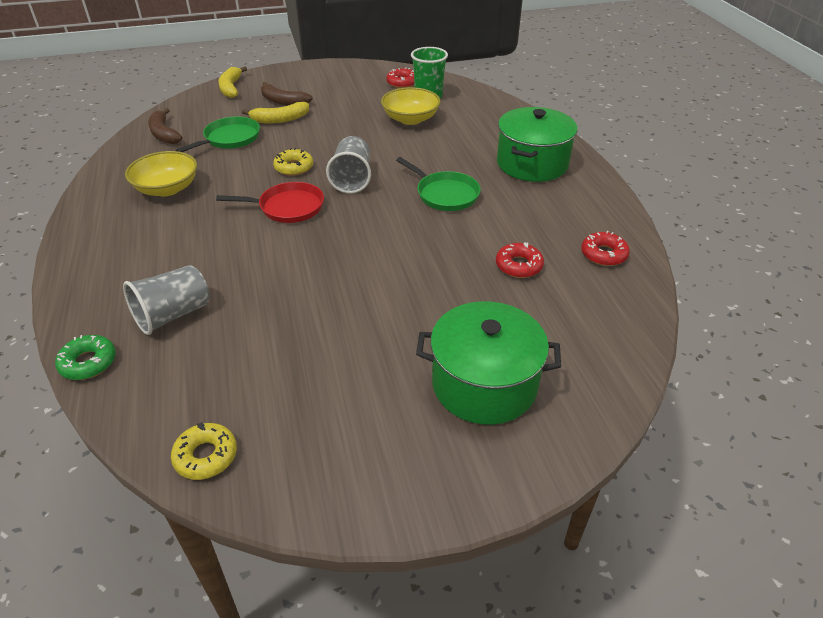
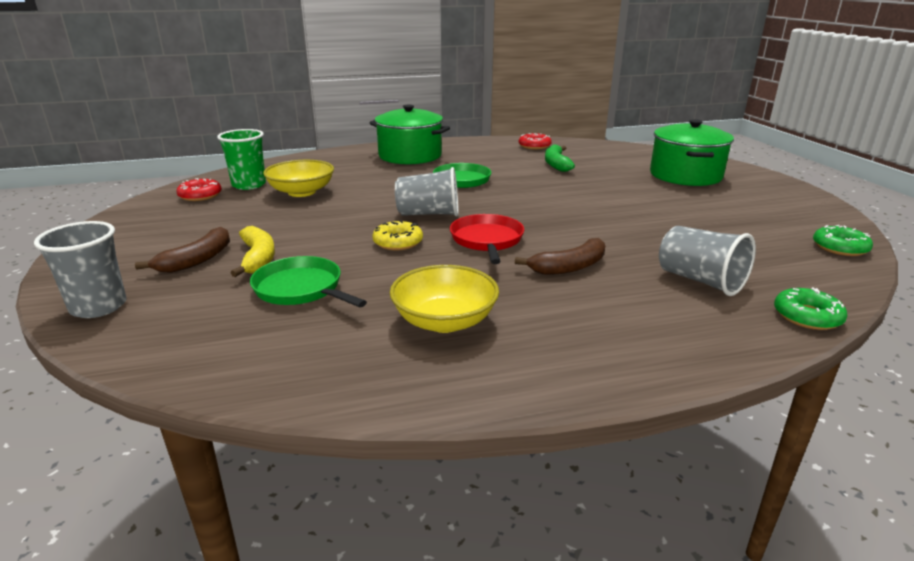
camera: 90 degrees left, 15 degrees down
(164, 134) = (252, 351): brown banana -> brown banana (569, 267)
(206, 456) = (840, 248): yellow donut -> green donut
(231, 88) = (99, 307): yellow banana -> grey cup
(518, 266) = (556, 164): red donut -> green banana

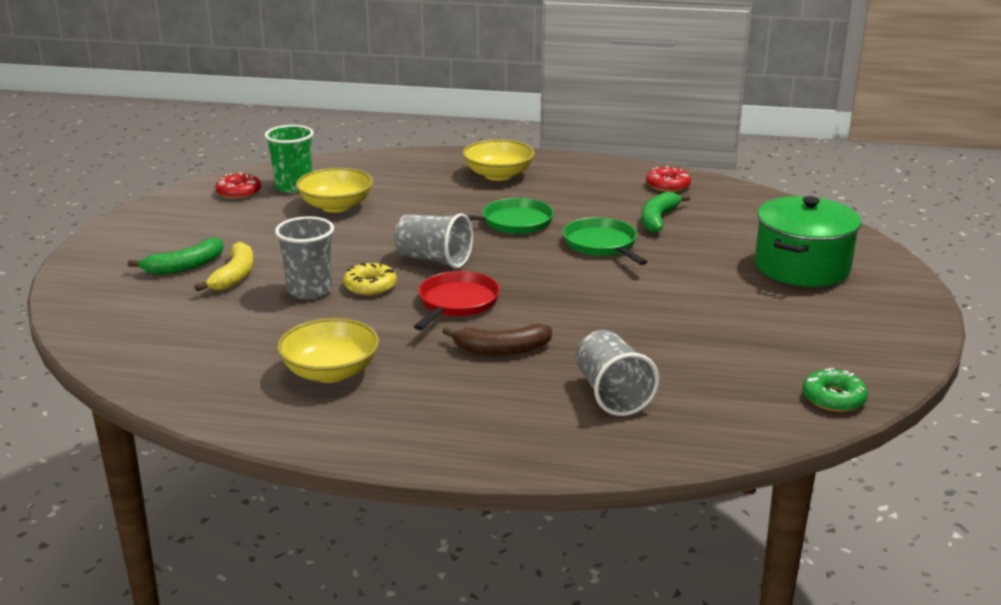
camera: 25 degrees right, 0 degrees up
(99, 307) = (85, 294): grey cup -> grey cup (309, 290)
(197, 260) = (185, 266): brown banana -> green banana
(301, 289) = (244, 314): green pan -> green pan (601, 244)
(410, 156) = (498, 175): green pot -> yellow bowl
(807, 316) = (663, 453): green donut -> none

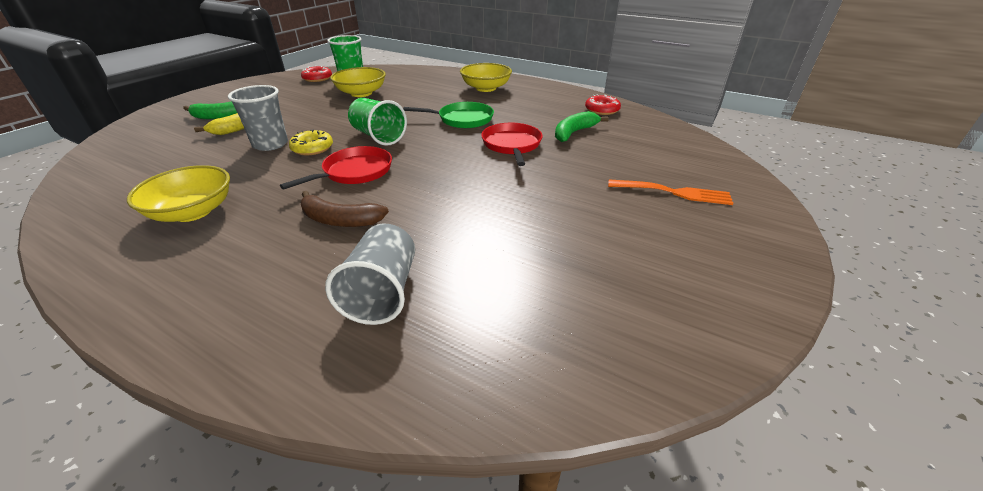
camera: 20 degrees right, 10 degrees up
(433, 259) = (378, 136): grey cup -> green cup
(601, 244) = (512, 145): green pan -> red pan
(802, 267) = (674, 192): green pot -> orange fork
(833, 398) = (616, 365): green donut -> none

